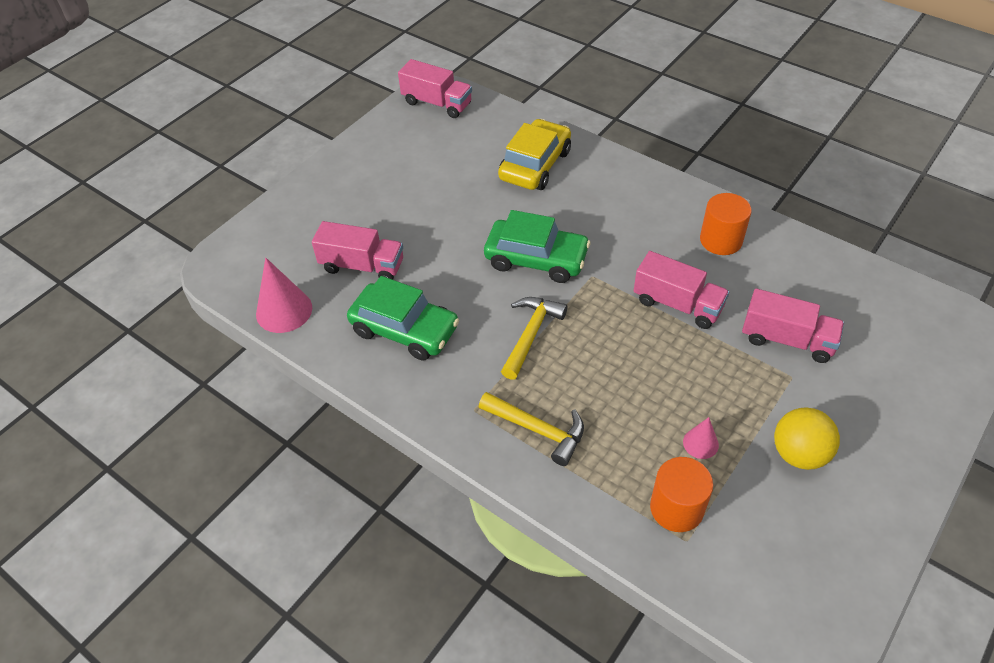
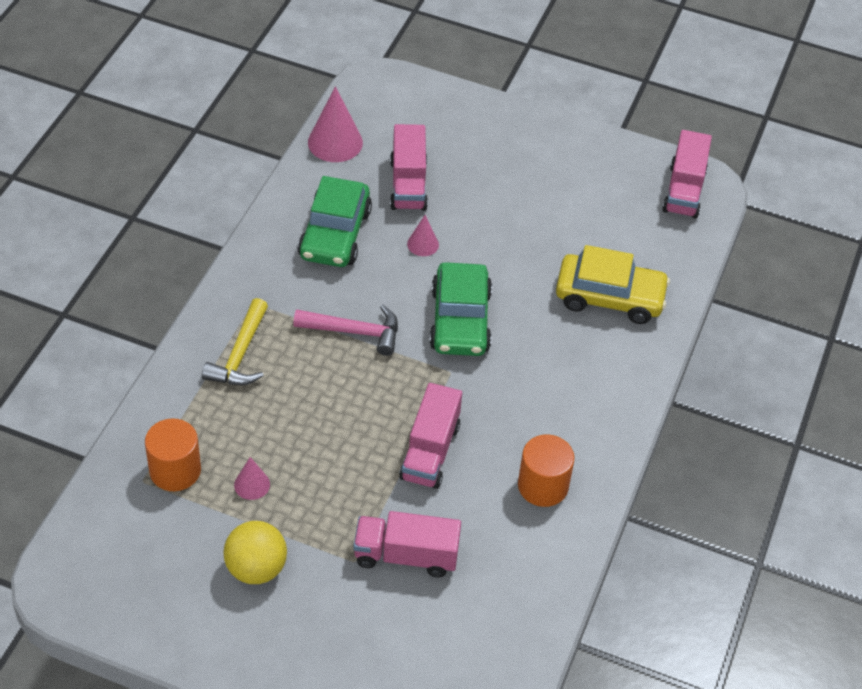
camera: 70 degrees right, 0 degrees up
(439, 268) = (423, 244): none -> pink cone
(531, 334) = (354, 332): yellow hammer -> pink hammer
(787, 340) = (406, 555): pink truck -> pink truck turned 90 degrees clockwise

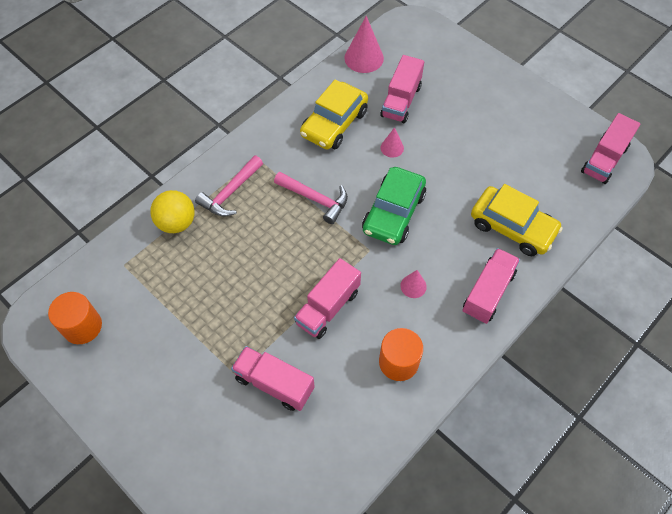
camera: 25 degrees right, 10 degrees up
(175, 470) = (148, 264): orange cylinder -> orange cylinder (82, 326)
(240, 354) = (230, 192): yellow hammer -> pink hammer
(252, 484) = (193, 291): pink cone -> pink cone (413, 286)
(256, 568) = (166, 357): yellow ball -> yellow ball (176, 223)
(335, 234) = (334, 123): green car -> yellow car
(612, 378) = (488, 292): none -> pink truck

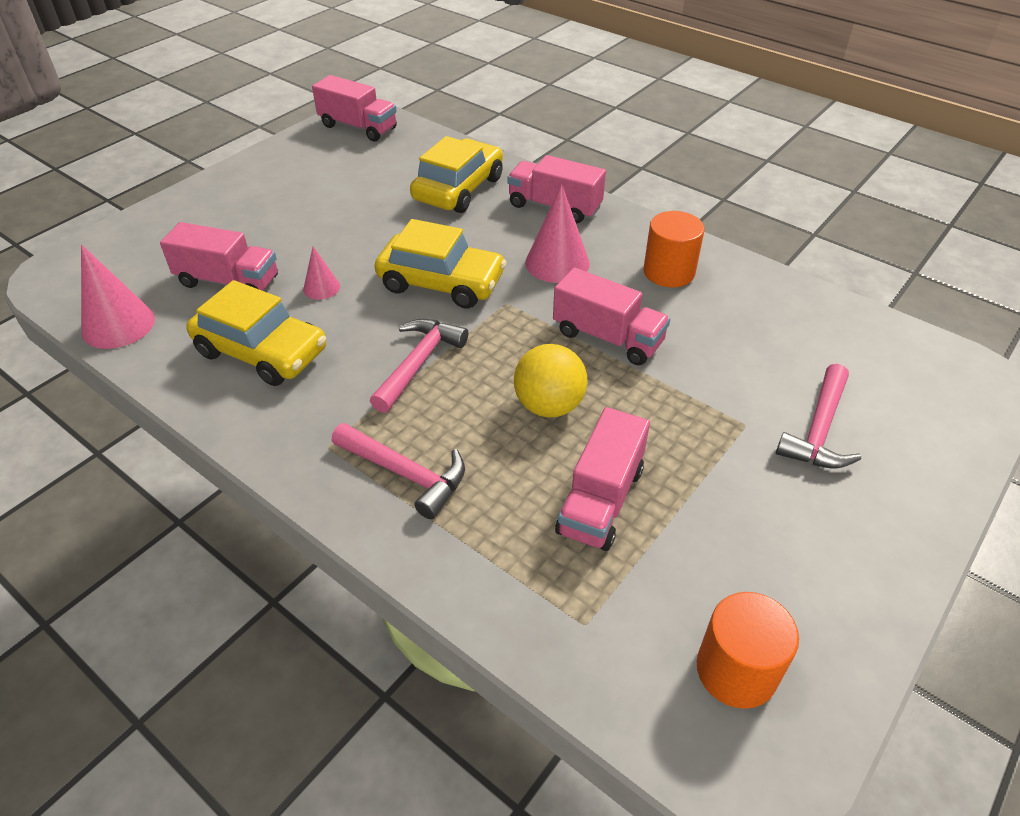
camera: 95 degrees left, 15 degrees down
(176, 223) = (477, 548): yellow ball -> yellow ball (549, 406)
(224, 420) = (819, 430): none -> pink hammer
(274, 383) = (742, 382): pink truck -> pink truck (600, 500)
(393, 213) = (441, 282): green car -> yellow car
(413, 286) = (557, 263): pink cone -> pink cone, size x1.82

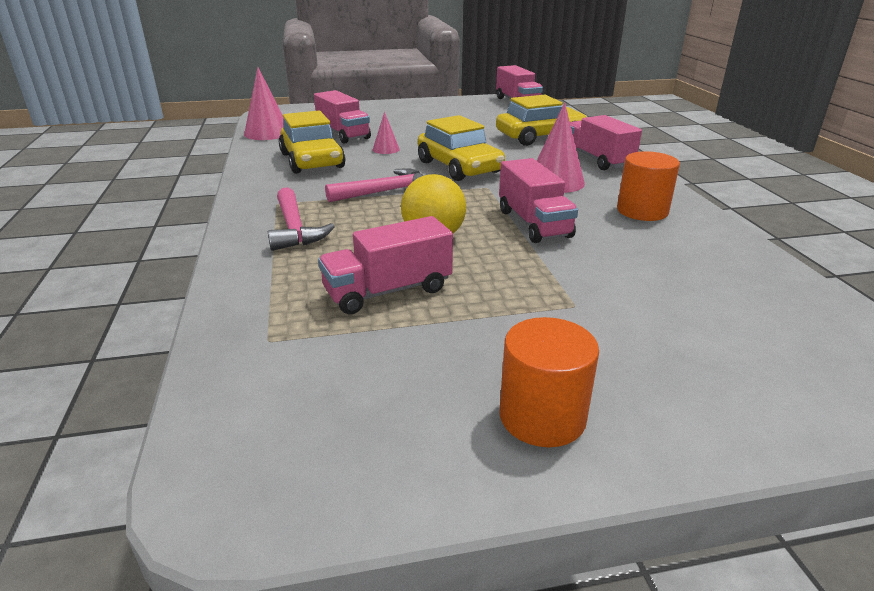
camera: 40 degrees right, 15 degrees down
(736, 670) = (321, 427): orange cylinder -> orange cylinder (542, 417)
(819, 430) = (644, 337): pink hammer -> none

